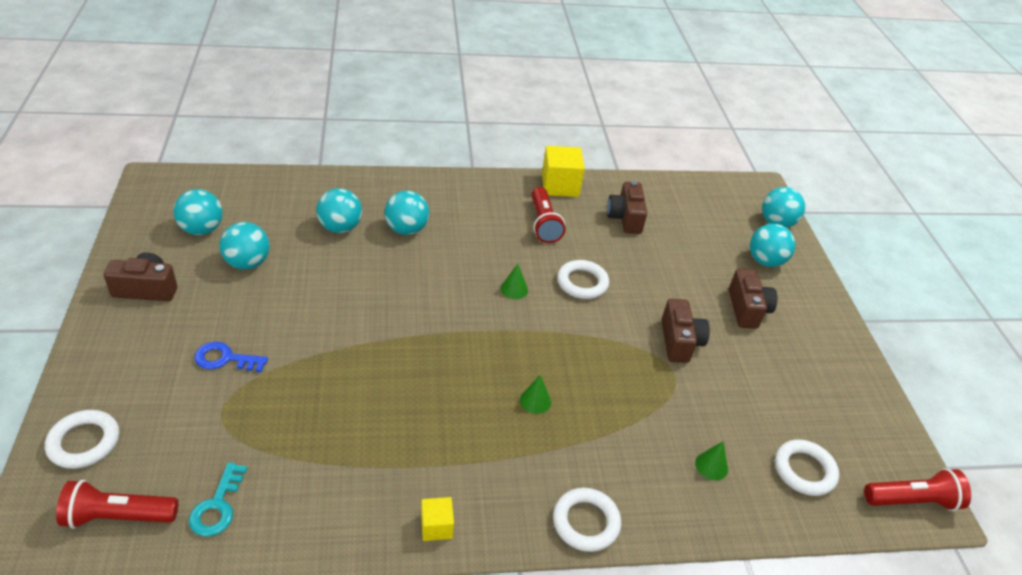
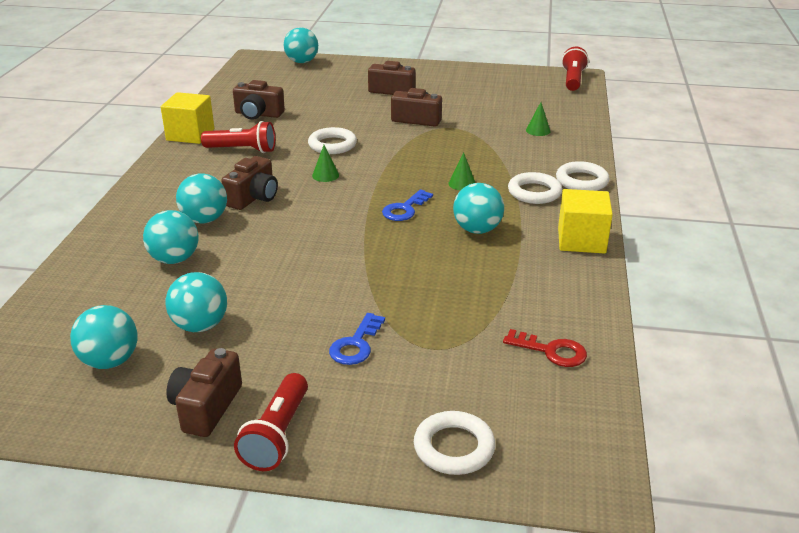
camera: 70 degrees left, 10 degrees down
(118, 516) = (558, 415): red flashlight -> red flashlight (277, 435)
(217, 506) = (551, 351): turquoise key -> red key
(436, 526) = (581, 240): yellow cube -> yellow cube, size x1.82
(454, 250) = (253, 197): none -> brown camera
(463, 359) = (405, 209): none -> blue key
(765, 261) = (343, 74): turquoise ball -> turquoise ball (477, 230)
(804, 470) = (546, 103): white ring -> white ring (534, 192)

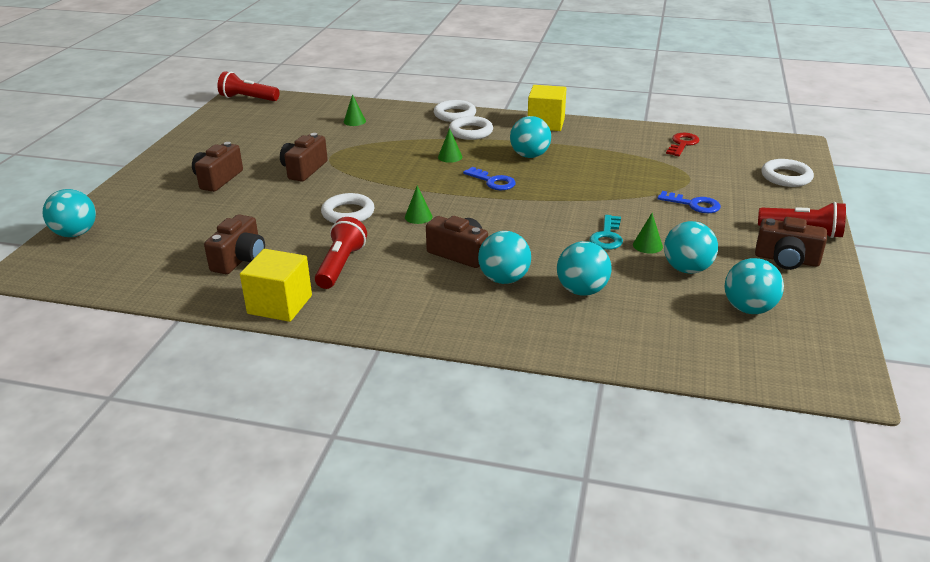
camera: 85 degrees left, 0 degrees up
(256, 302) = (647, 245): none -> green cone
(278, 277) = (607, 236): none -> turquoise key

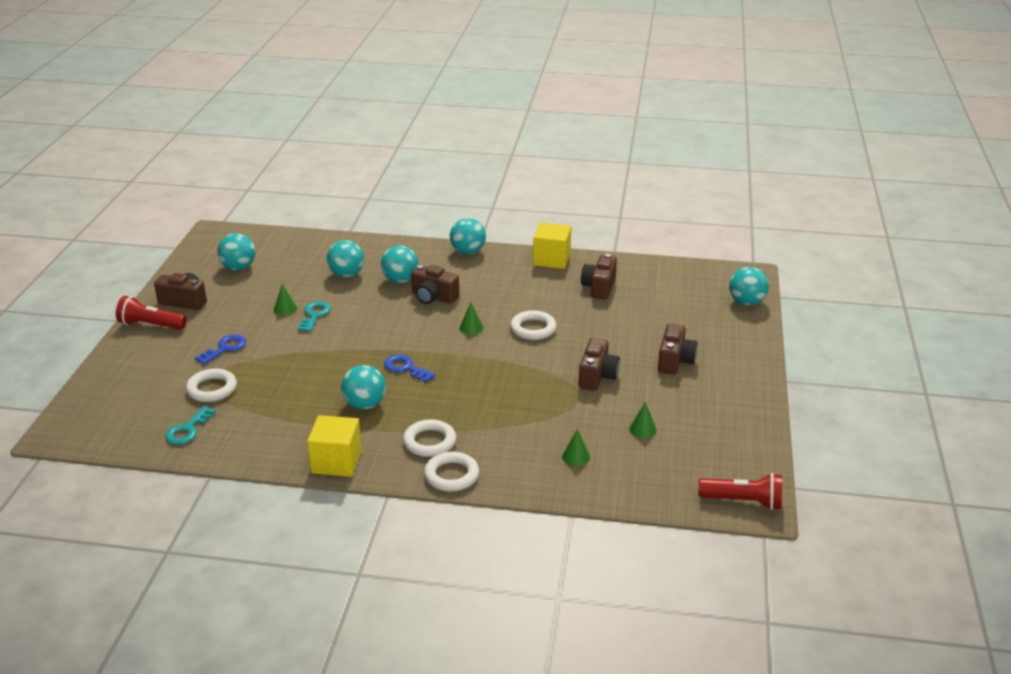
camera: 175 degrees right, 0 degrees up
(341, 265) = (521, 285): red flashlight -> none
(450, 157) = (450, 400): green cone -> green cone (642, 429)
(682, 144) = (188, 430): red key -> turquoise key
(687, 269) = (264, 292): turquoise ball -> turquoise ball (468, 252)
(693, 204) = (225, 348): blue key -> blue key turned 105 degrees clockwise
(786, 177) = (112, 384): white ring -> white ring (212, 389)

